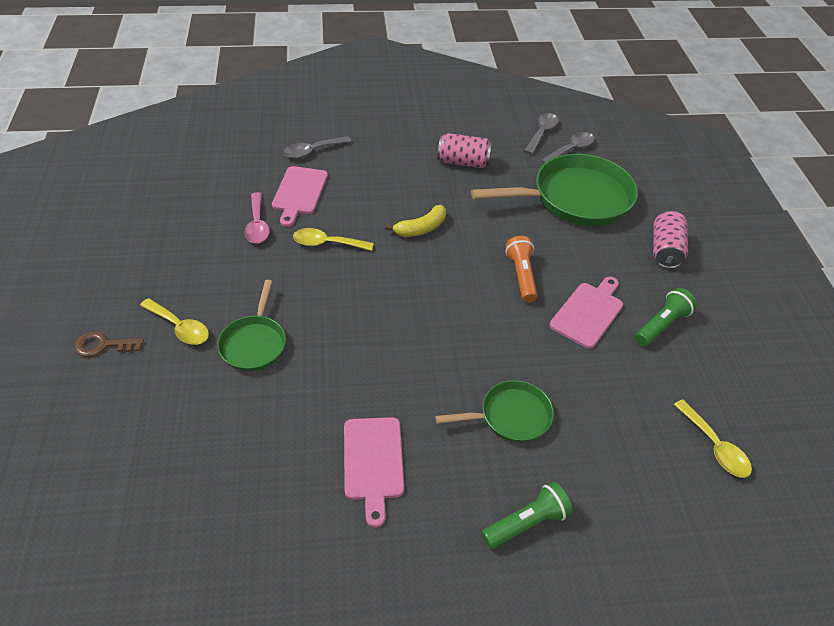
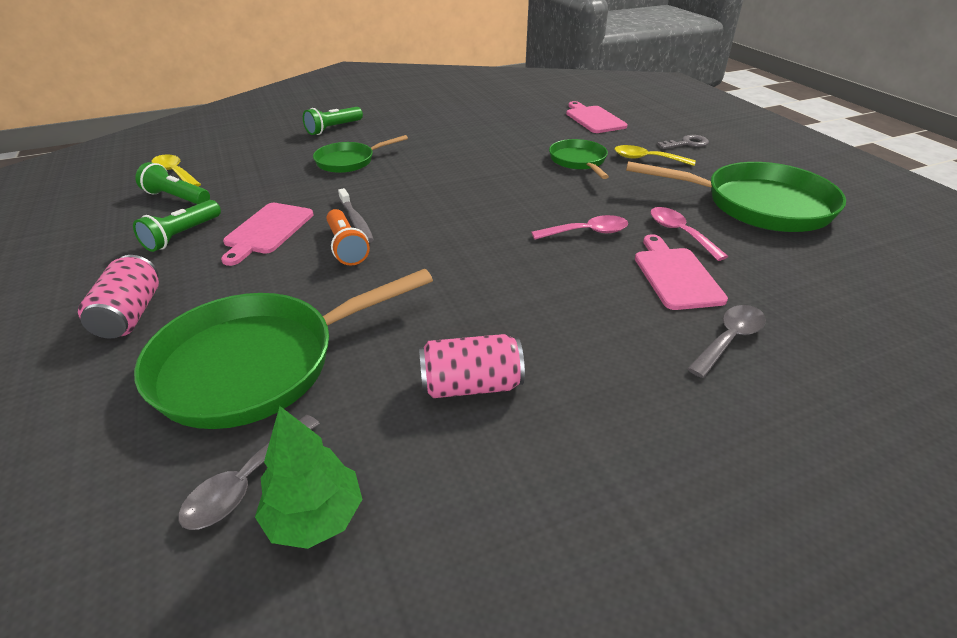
camera: 165 degrees right, 10 degrees down
(103, 345) = (687, 143): brown key -> grey key
(160, 236) = (759, 205): none -> green pan
(327, 243) = (587, 232): yellow spoon -> pink spoon
(373, 462) = (444, 132): pink cutting board -> pink cutting board (594, 119)
(421, 228) = (488, 269): yellow banana -> none
(511, 305) = (356, 221): none -> grey toothbrush
(541, 133) = (314, 517): grey spoon -> green tree
(691, 389) = (176, 198): none -> green flashlight

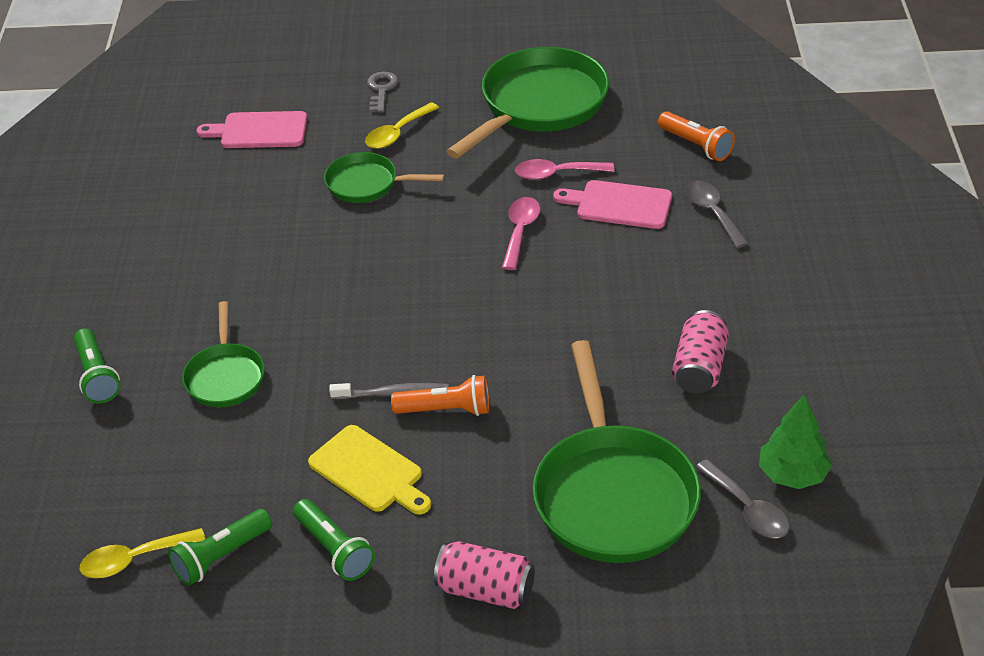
camera: 65 degrees left, 5 degrees up
(267, 230) = (369, 472): pink cutting board -> yellow cutting board
(823, 303) = (696, 145): none -> orange flashlight

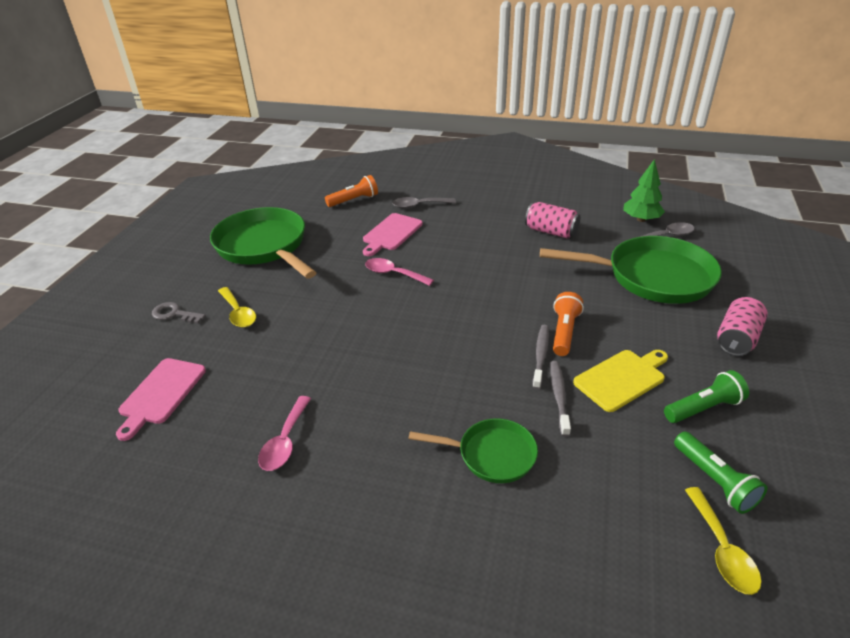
camera: 75 degrees left, 5 degrees down
(97, 376) = (458, 563): green flashlight -> none
(324, 418) = (559, 396): none -> grey toothbrush
(367, 184) = (289, 337): green pan -> none
(556, 174) = (343, 251): pink spoon -> pink spoon (285, 441)

